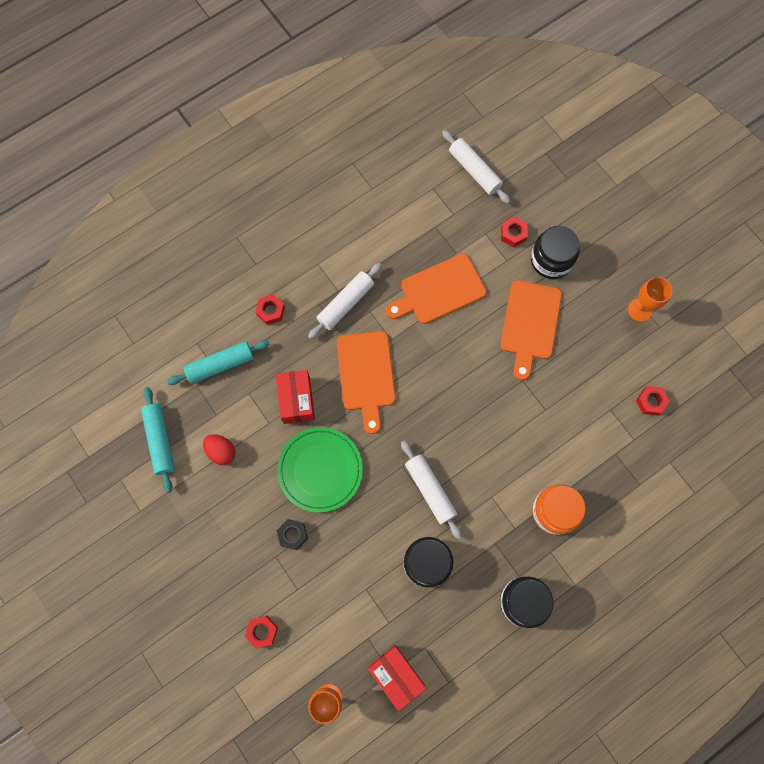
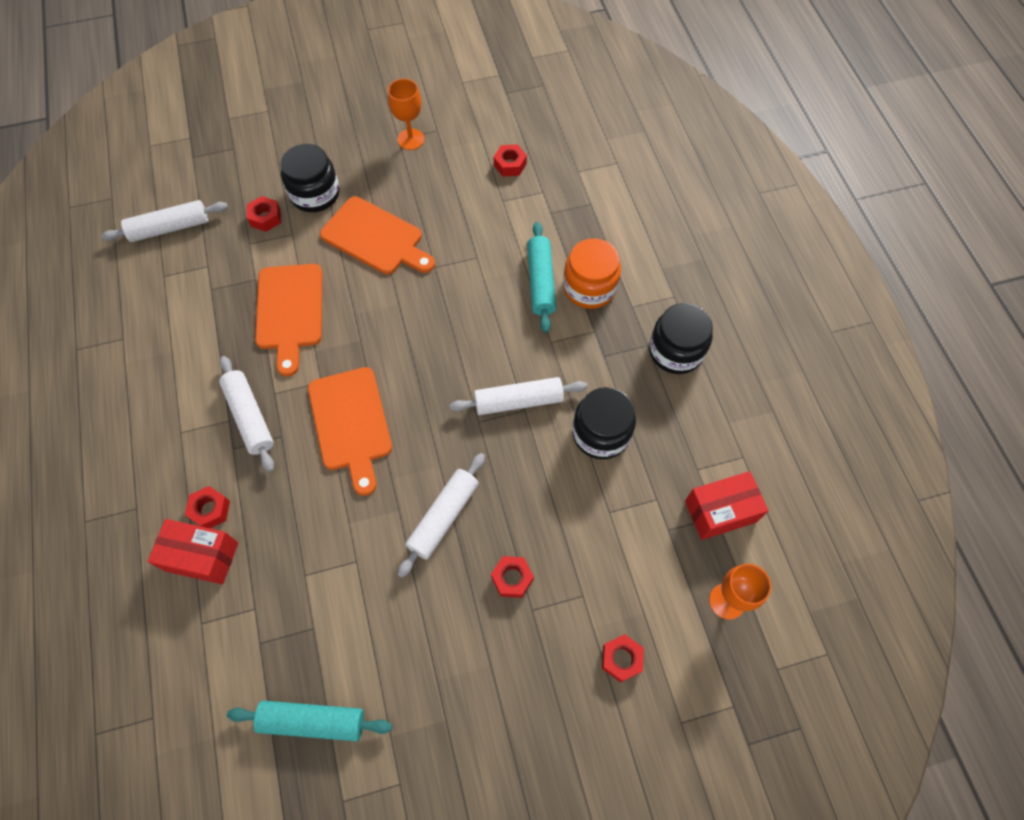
camera: 70 degrees left, 10 degrees down
(220, 365) = (248, 600): turquoise rolling pin -> turquoise rolling pin (541, 282)
(221, 451) = (366, 637): red egg -> none
(293, 535) = (512, 578): black nut -> red nut
(296, 400) = (343, 516): red box -> red box (202, 556)
(320, 470) = (444, 517): green plate -> white rolling pin
(366, 375) = (351, 424): orange cutting board -> orange cutting board turned 60 degrees clockwise

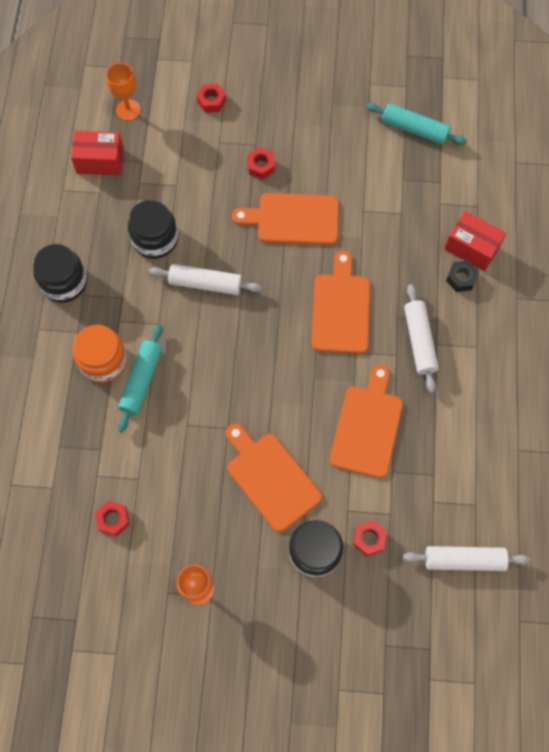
camera: 160 degrees left, 5 degrees up
(210, 510) = (461, 278): red nut -> black nut
(444, 517) = (293, 219): white rolling pin -> orange cutting board

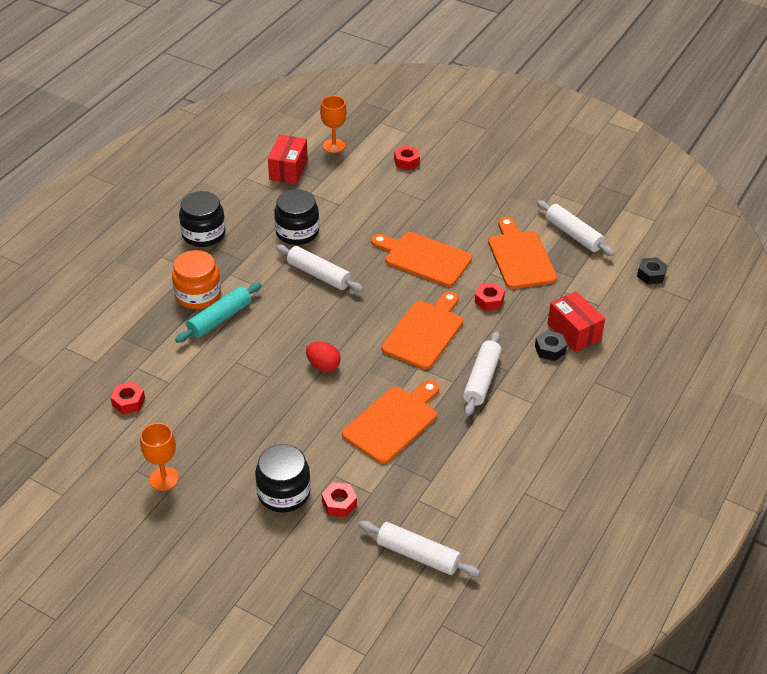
camera: 25 degrees right, 25 degrees down
(100, 161) = (288, 169): red box -> red box turned 75 degrees clockwise
(261, 166) = (420, 215): red nut -> red nut (489, 300)
(270, 391) = (323, 366): none -> red egg
(271, 478) = (282, 425): orange cutting board -> orange cutting board (520, 257)
(414, 129) = (573, 235): turquoise rolling pin -> white rolling pin
(506, 149) = (651, 275): none -> black nut

